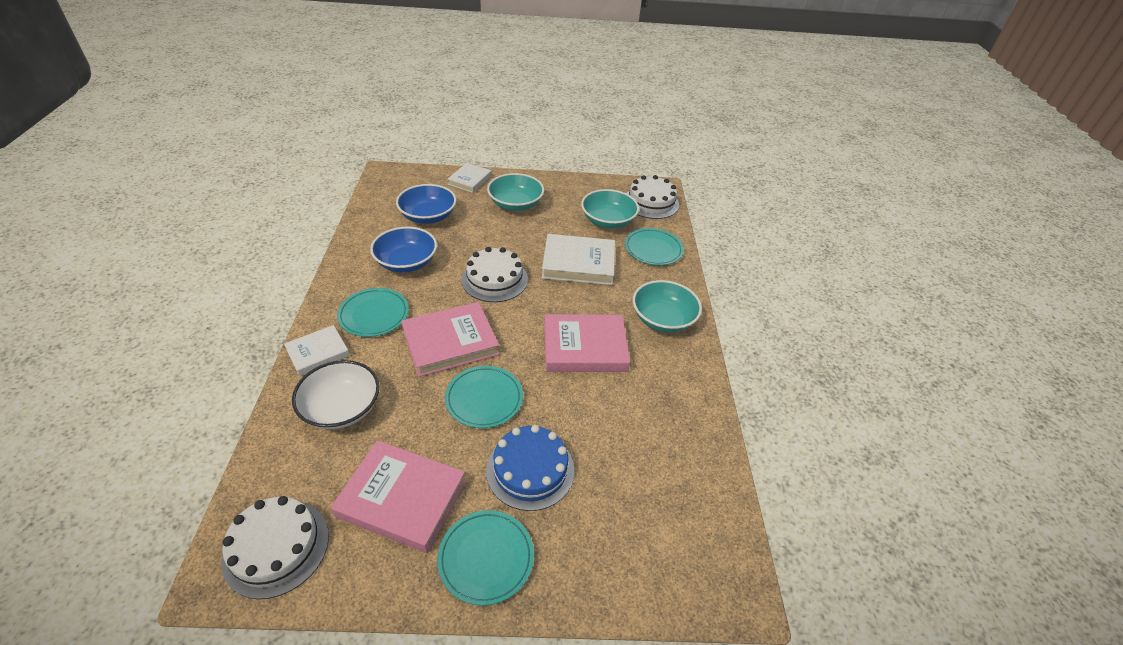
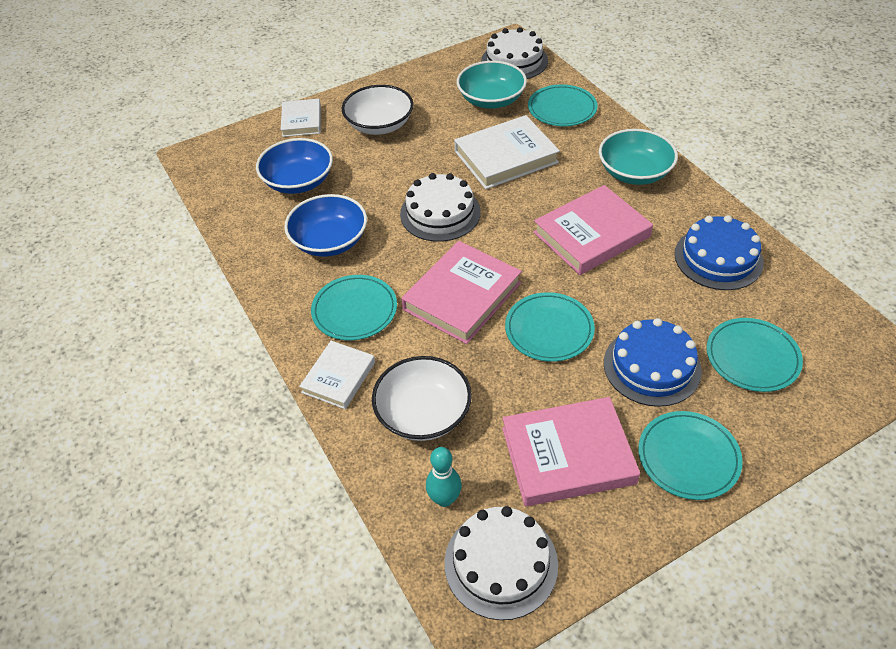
camera: 25 degrees left, 5 degrees up
(291, 476) = (444, 499): none -> turquoise bowling pin
(515, 204) = (379, 125): turquoise bowl -> white bowl
(616, 510) = (752, 357): none -> turquoise plate
(666, 416) = (718, 258): none -> blue cake

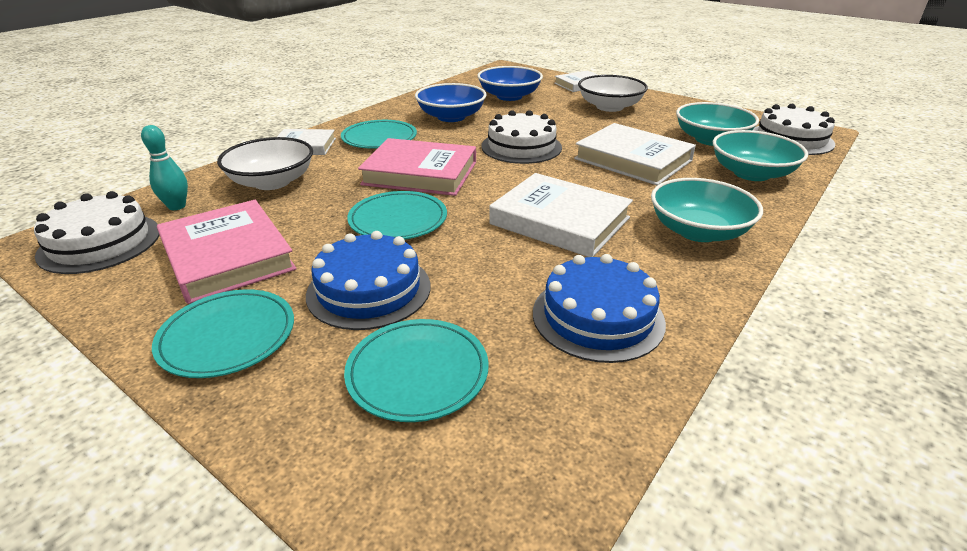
camera: 65 degrees right, 15 degrees down
(562, 109) = (751, 173): turquoise plate -> turquoise bowl
(591, 235) = (559, 221): pink book -> white book

